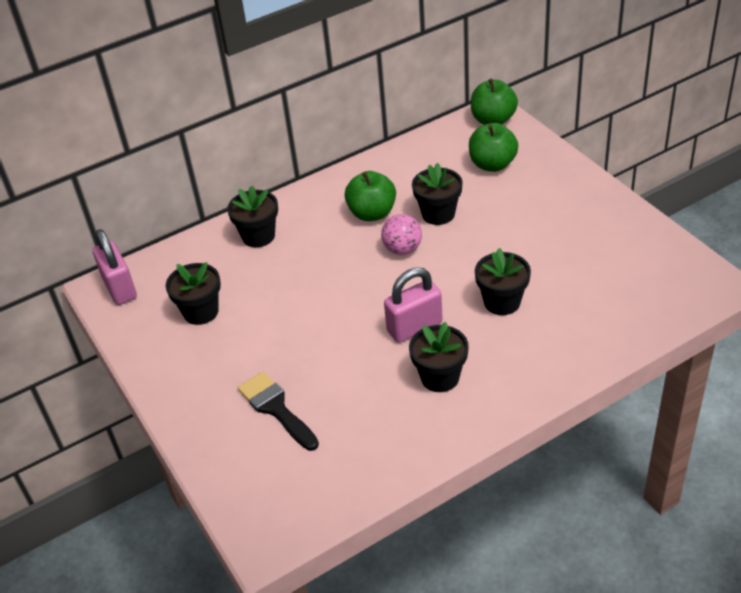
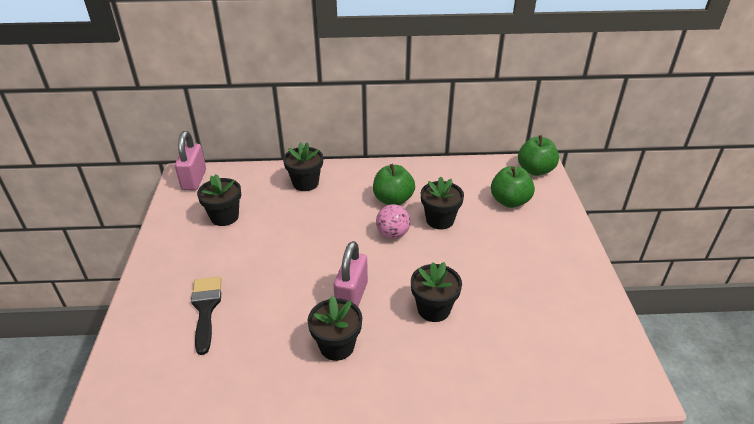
camera: 25 degrees right, 5 degrees down
(414, 327) = (352, 296): pink padlock -> pink padlock turned 75 degrees counterclockwise

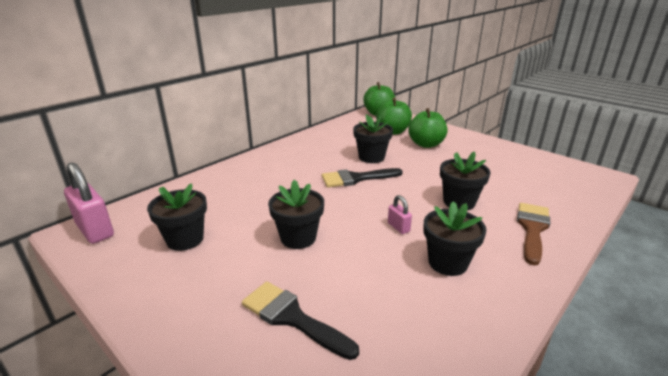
camera: 45 degrees left, 10 degrees down
(305, 183) = (229, 181): black flower pot -> black flower pot (298, 238)
(352, 296) = (398, 227): pink padlock -> pink padlock, size x0.50
(392, 234) = (356, 178): pink ball -> black brush
(393, 200) = (320, 161): green apple -> green apple (426, 144)
(447, 373) = (532, 229): none -> brown brush

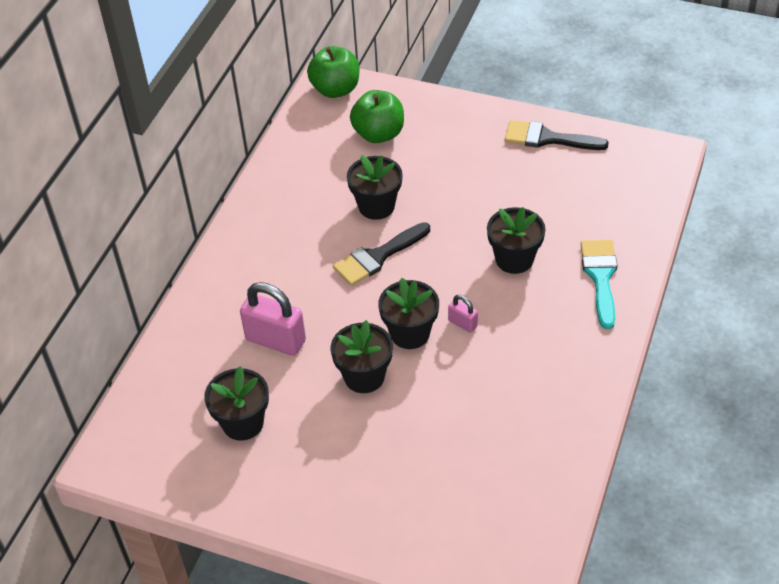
camera: 20 degrees left, 20 degrees up
(95, 230) = (127, 448): pink padlock -> pink padlock (275, 340)
(292, 318) = (415, 469): black brush -> black brush (547, 138)
(426, 144) = (436, 152): green apple -> none
(447, 263) = (529, 355): black flower pot -> black flower pot (410, 333)
(532, 229) = (600, 277): brown brush -> turquoise brush

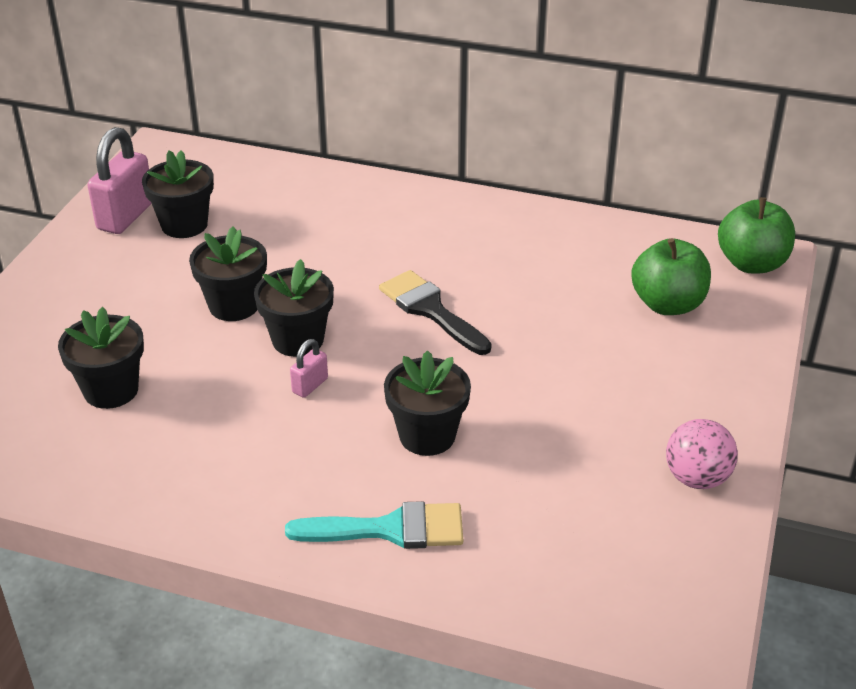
camera: 85 degrees right, 10 degrees down
(275, 340) = (298, 239): pink padlock -> pink padlock (125, 216)
(376, 206) = (524, 306): black flower pot -> black flower pot (111, 390)
(547, 138) = (697, 478): black brush -> pink ball

